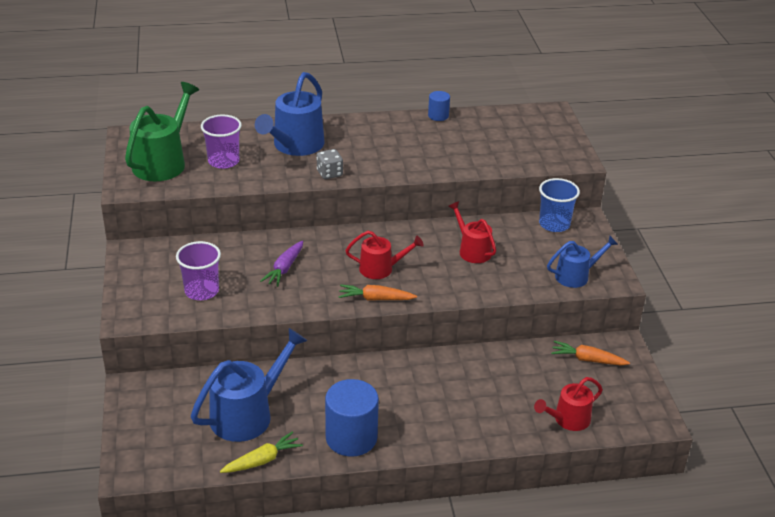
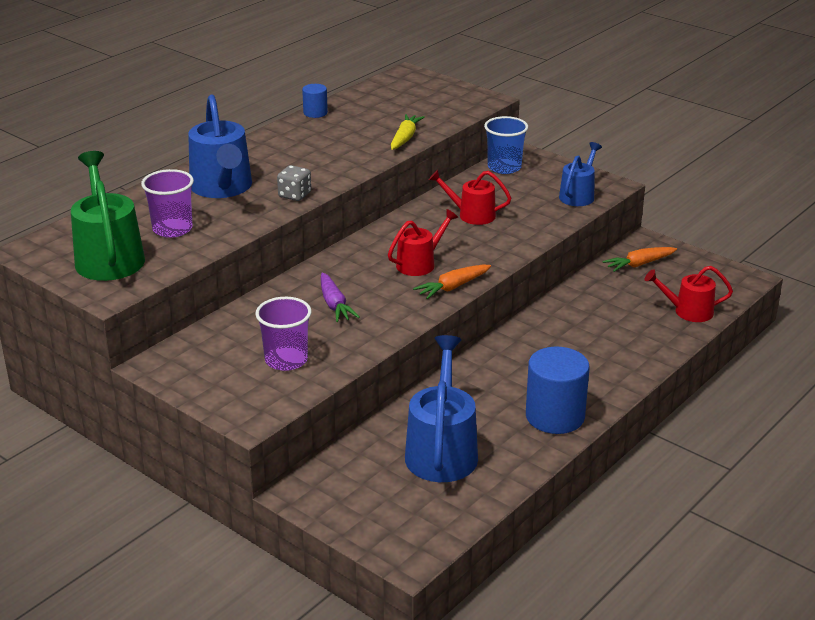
camera: 40 degrees left, 5 degrees down
(262, 460) = (511, 476): yellow carrot -> yellow carrot (405, 138)
(568, 419) = (688, 311): red watering can -> red watering can turned 75 degrees clockwise

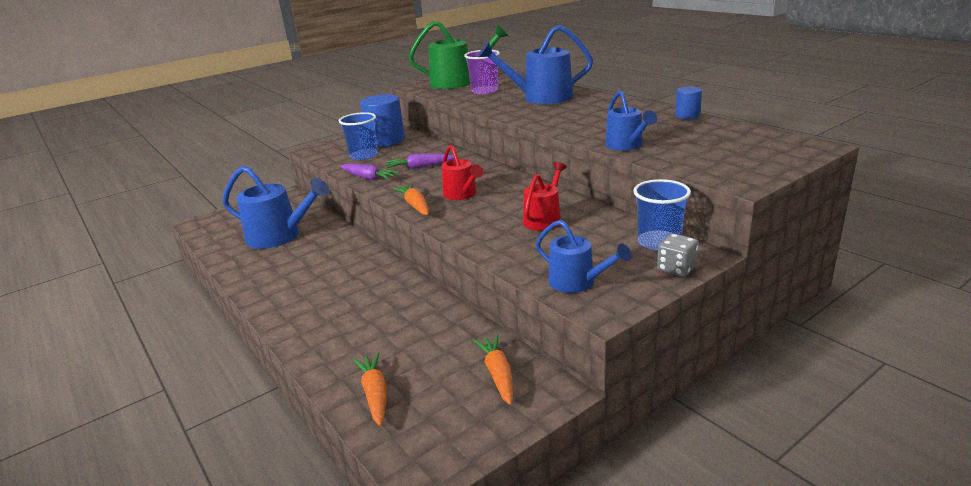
camera: 105 degrees right, 5 degrees down
(286, 360) = (363, 155): purple cup -> blue cup
(294, 195) = (519, 115): grey dice -> grey dice (676, 269)
(372, 336) = (368, 178): none -> purple carrot
(405, 138) = (626, 145): yellow carrot -> blue watering can
(555, 416) = (273, 283): blue cylinder -> blue cylinder (386, 140)
(688, 311) = (375, 394): red watering can -> orange carrot

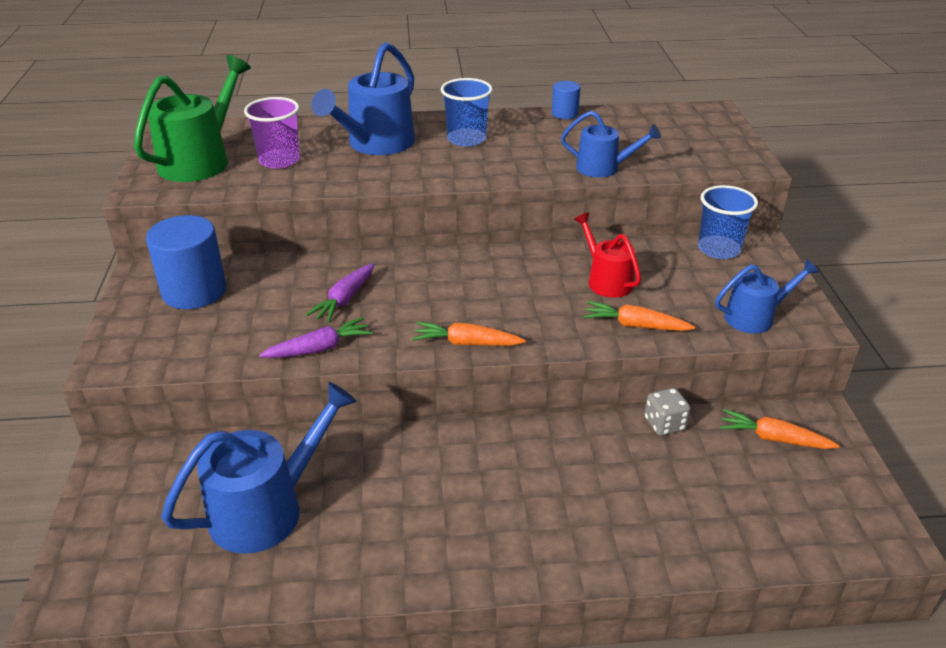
camera: 60 degrees left, 10 degrees up
(363, 155) = (224, 327): blue cup -> blue cup (466, 139)
(375, 394) = (751, 533): orange carrot -> orange carrot (635, 325)
(462, 194) = (478, 302): red watering can -> none
(676, 269) = (773, 263): grey dice -> grey dice (664, 424)

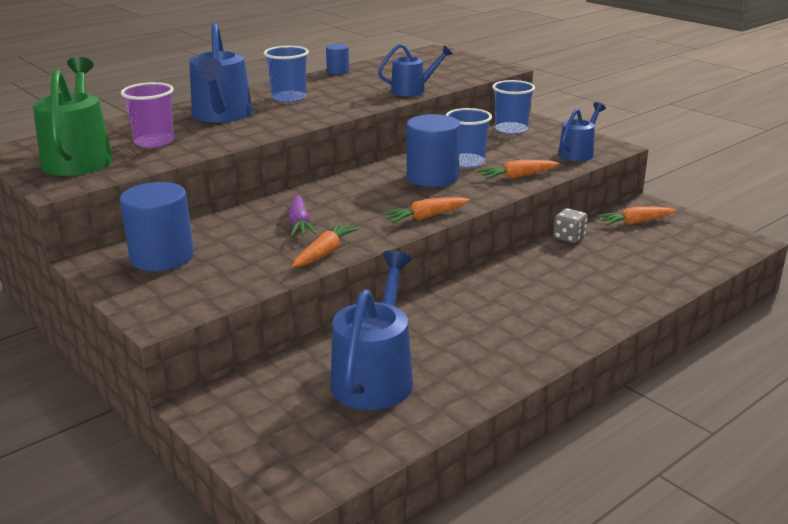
camera: 35 degrees left, 10 degrees down
(319, 348) = (325, 253): purple carrot -> orange carrot
(542, 289) = (432, 177): none -> blue cylinder
(606, 280) = (467, 162): red watering can -> blue cup

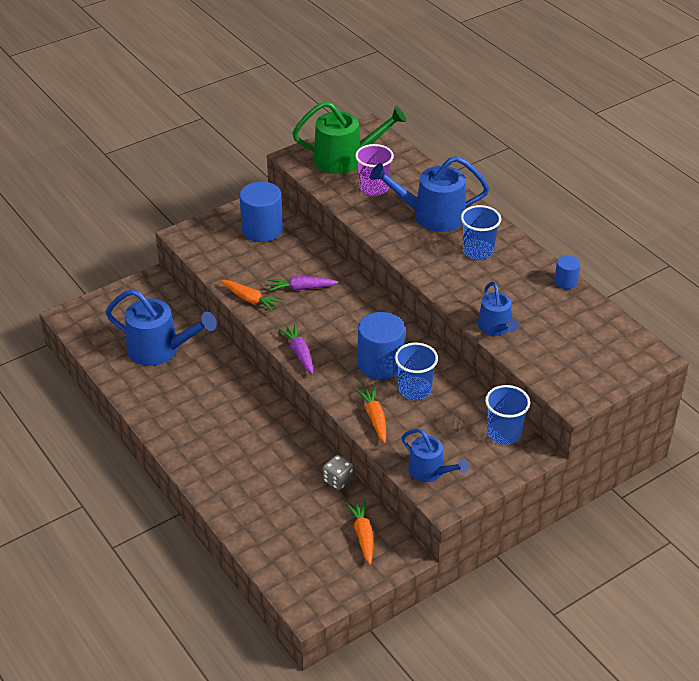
camera: 95 degrees right, 15 degrees up
(426, 217) = (299, 353): orange carrot -> purple carrot

